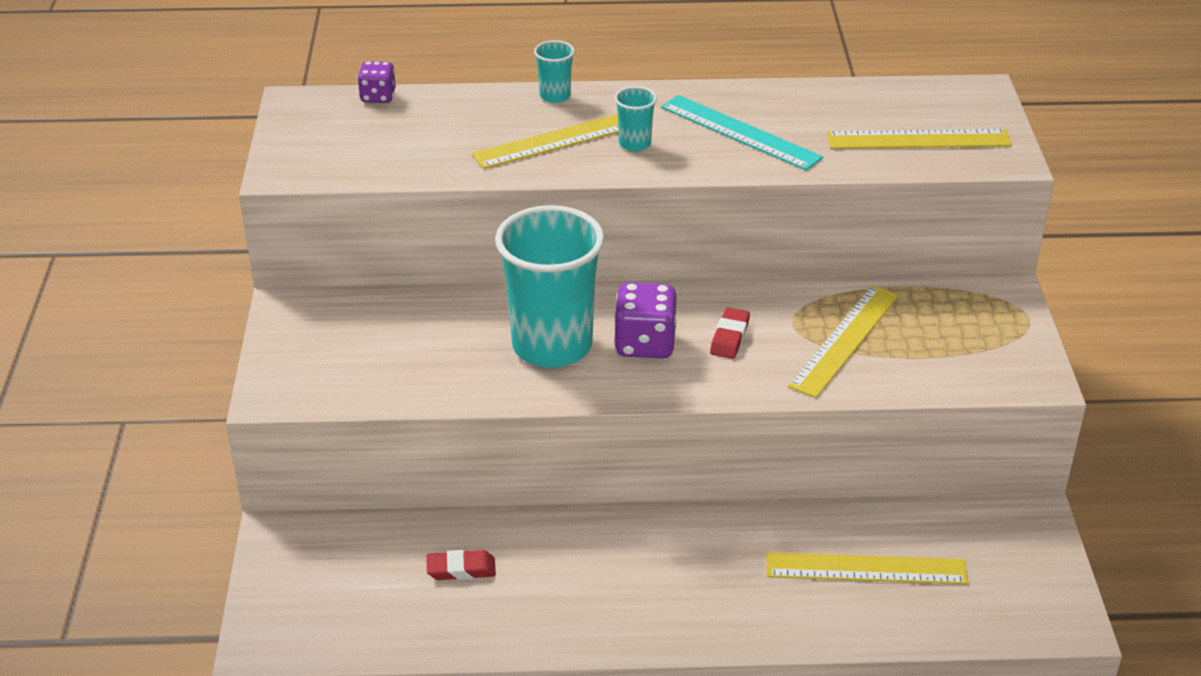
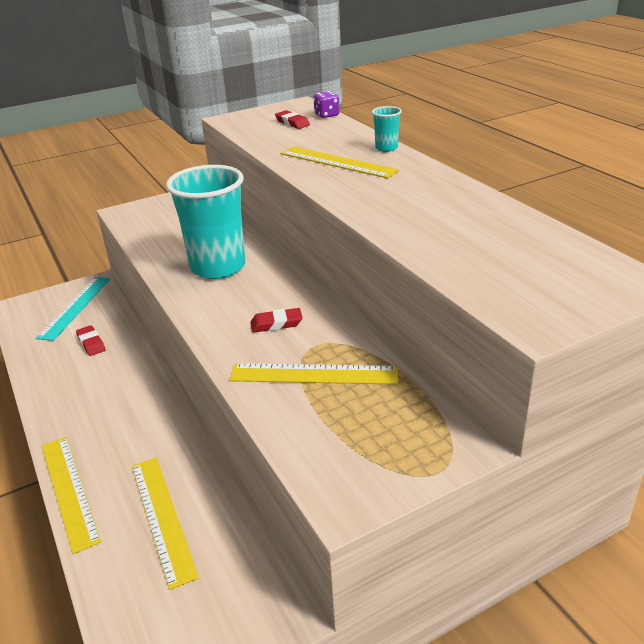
camera: 65 degrees right, 5 degrees down
(373, 129) = (292, 123): none -> red eraser
(634, 144) = (359, 181): turquoise cup -> none
(645, 344) = (244, 295): purple dice -> none
(739, 132) = (418, 206): turquoise ruler -> turquoise ruler (75, 307)
(918, 139) = (507, 273): yellow ruler -> yellow ruler (69, 490)

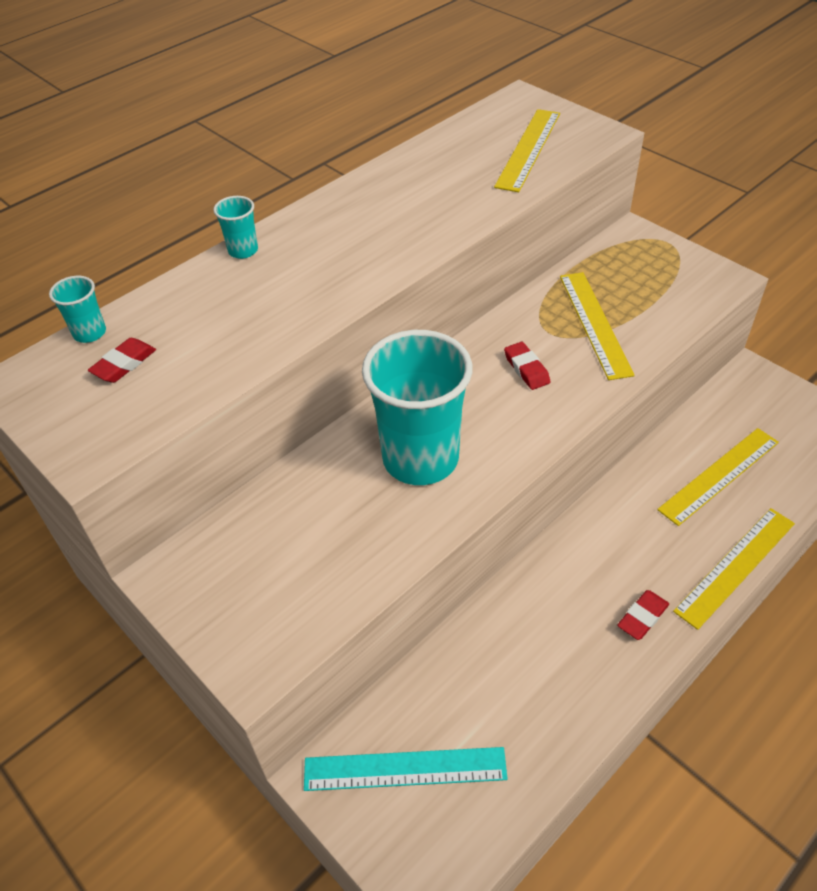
camera: 105 degrees left, 15 degrees up
(91, 343) = (493, 685): red eraser -> red eraser (642, 617)
(326, 115) = (90, 333): purple dice -> turquoise cup
(337, 162) = (296, 283): yellow ruler -> yellow ruler (529, 149)

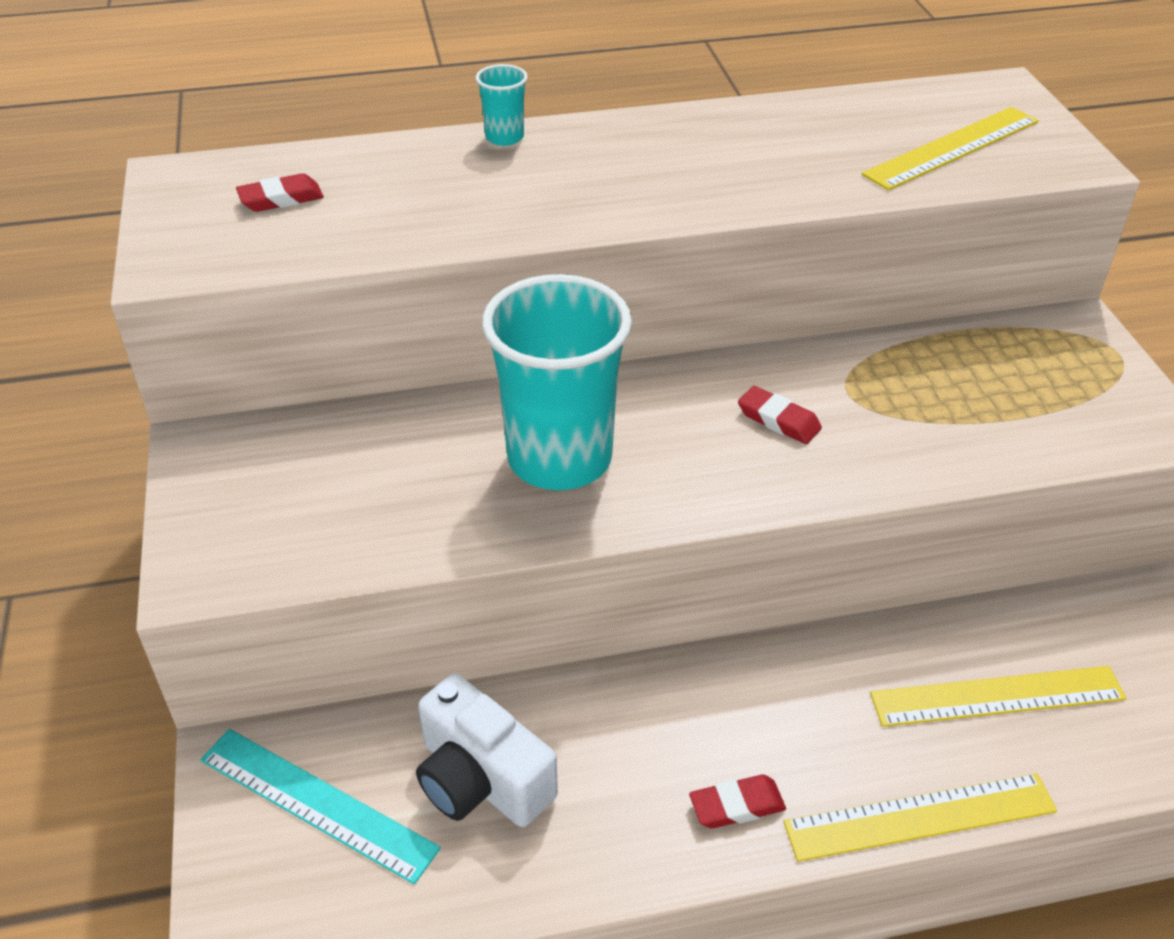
camera: 30 degrees right, 5 degrees down
(90, 333) = (279, 158): turquoise cup -> none
(491, 691) = (481, 780): none -> white camera
(526, 369) = (778, 420): red eraser -> red eraser turned 60 degrees counterclockwise
(594, 324) = (918, 407): yellow ruler -> none

